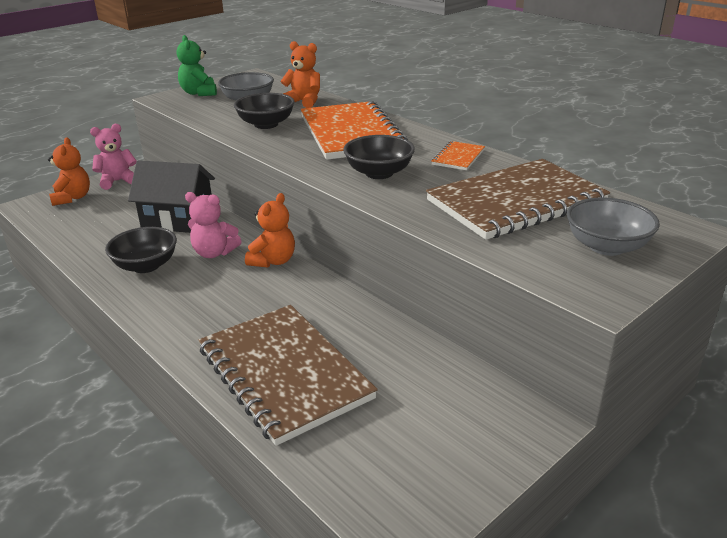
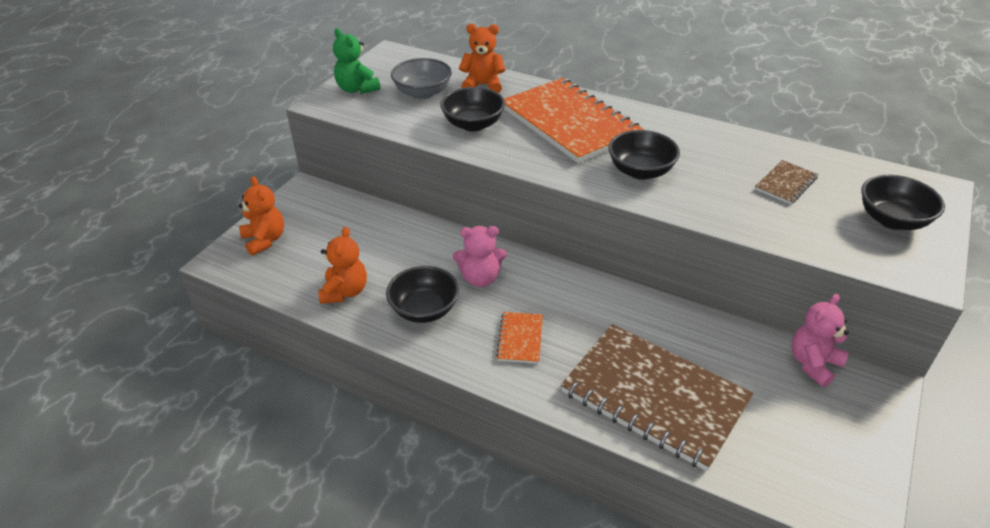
camera: 20 degrees left, 10 degrees up
(118, 181) = (297, 207): pink teddy bear -> pink teddy bear (813, 363)
(178, 219) = (408, 244): black house -> none
(273, 261) = (546, 275): orange teddy bear -> orange teddy bear (345, 291)
(458, 157) = (693, 137): orange notebook -> orange notebook (520, 339)
(516, 202) = (785, 184): brown notebook -> brown notebook, size x0.43
(606, 246) = (892, 220): grey bowl -> black bowl

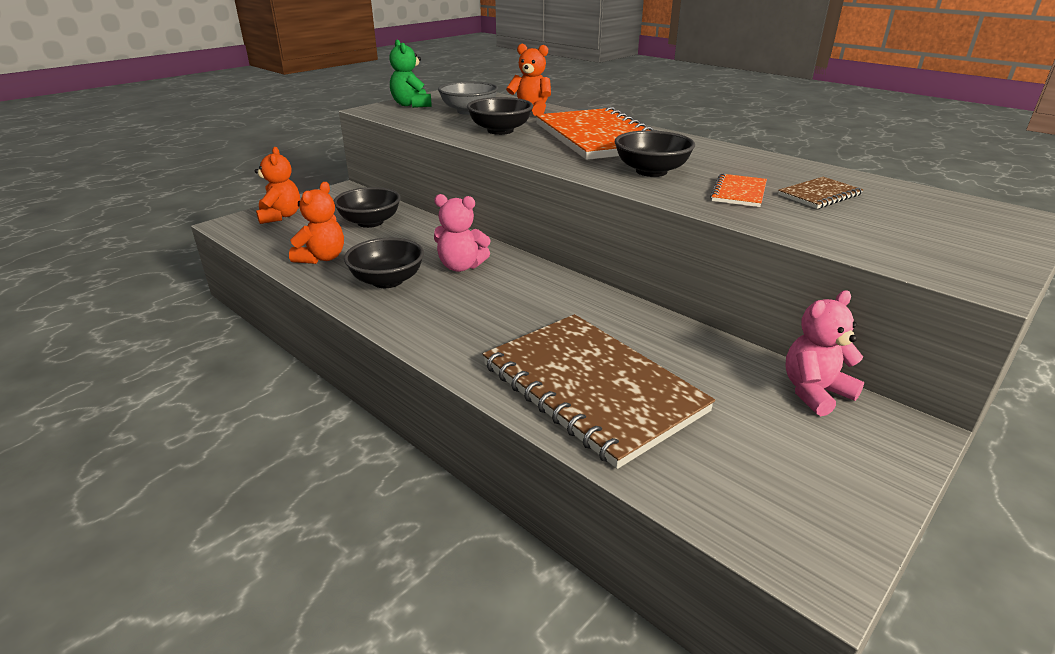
camera: 15 degrees right, 10 degrees down
(520, 339) = (469, 316): orange notebook -> orange notebook (739, 192)
(892, 220) = (949, 233): black bowl -> black bowl (370, 222)

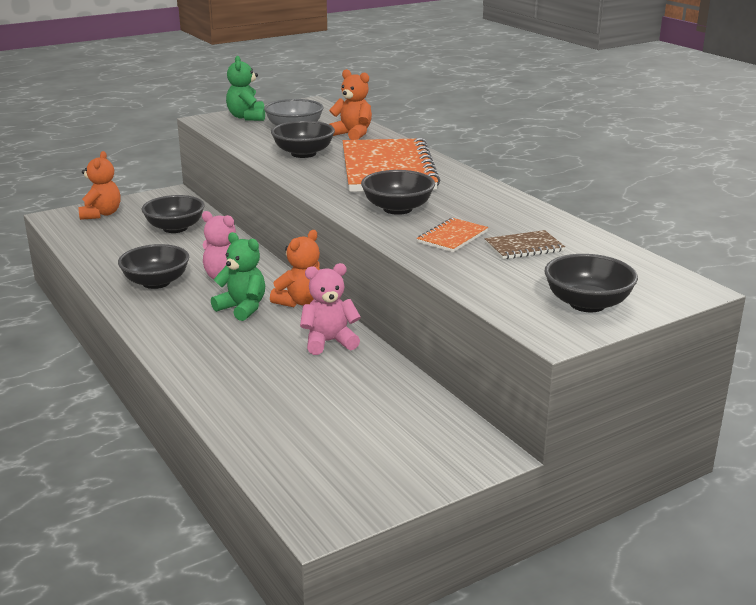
camera: 15 degrees right, 5 degrees down
(322, 258) = (114, 256): orange teddy bear -> orange teddy bear (300, 302)
(502, 297) = (242, 308): none -> green teddy bear
(591, 388) = (258, 387): brown notebook -> none
(814, 392) = (439, 417): pink teddy bear -> pink teddy bear (329, 342)
(960, 244) = (587, 304): none -> black bowl

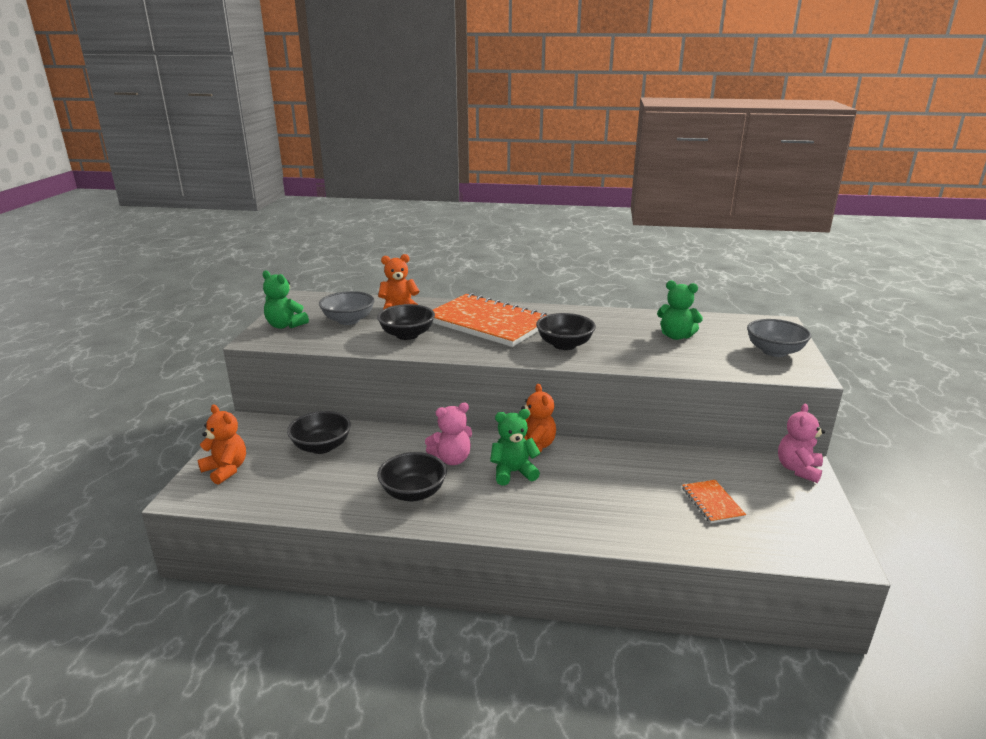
camera: 50 degrees left, 0 degrees up
(329, 342) = (608, 460): pink teddy bear -> pink teddy bear (798, 469)
(452, 237) = (635, 347): orange notebook -> orange notebook (712, 503)
(524, 247) = (676, 336): brown notebook -> green teddy bear
(587, 304) = (774, 351): black bowl -> grey bowl

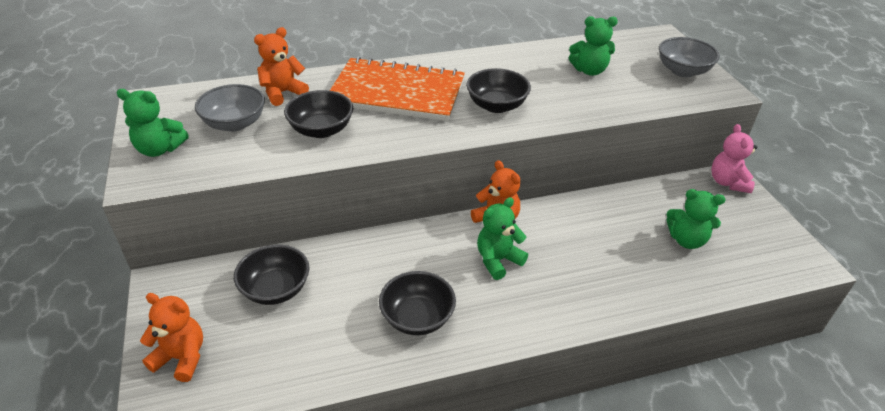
camera: 25 degrees left, 15 degrees up
(451, 459) = (428, 263): pink teddy bear -> none
(712, 503) = (686, 240): orange notebook -> green teddy bear

